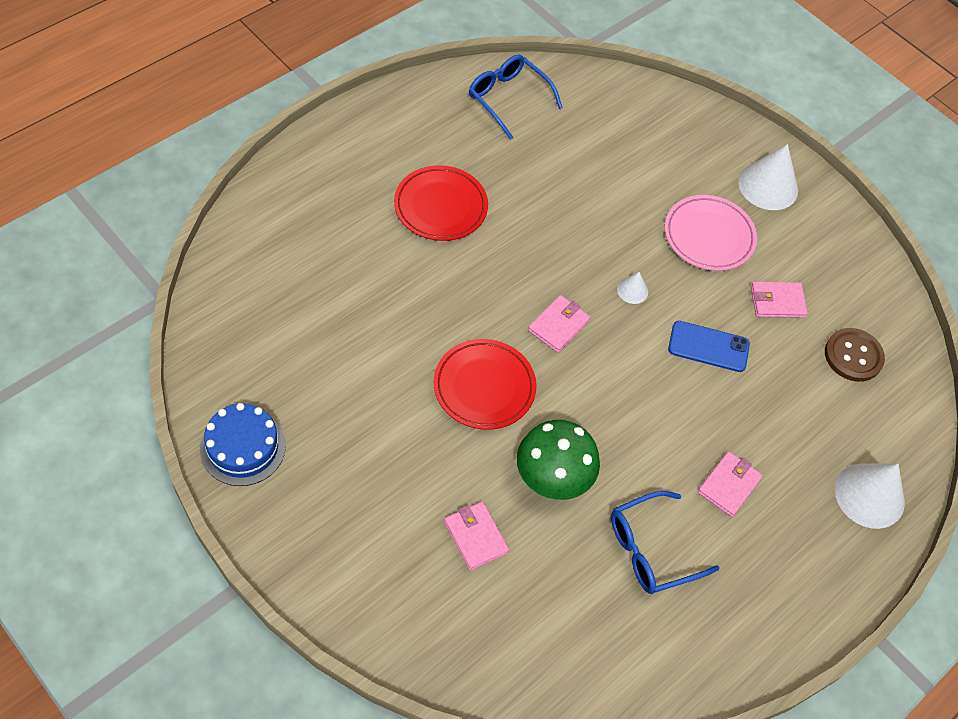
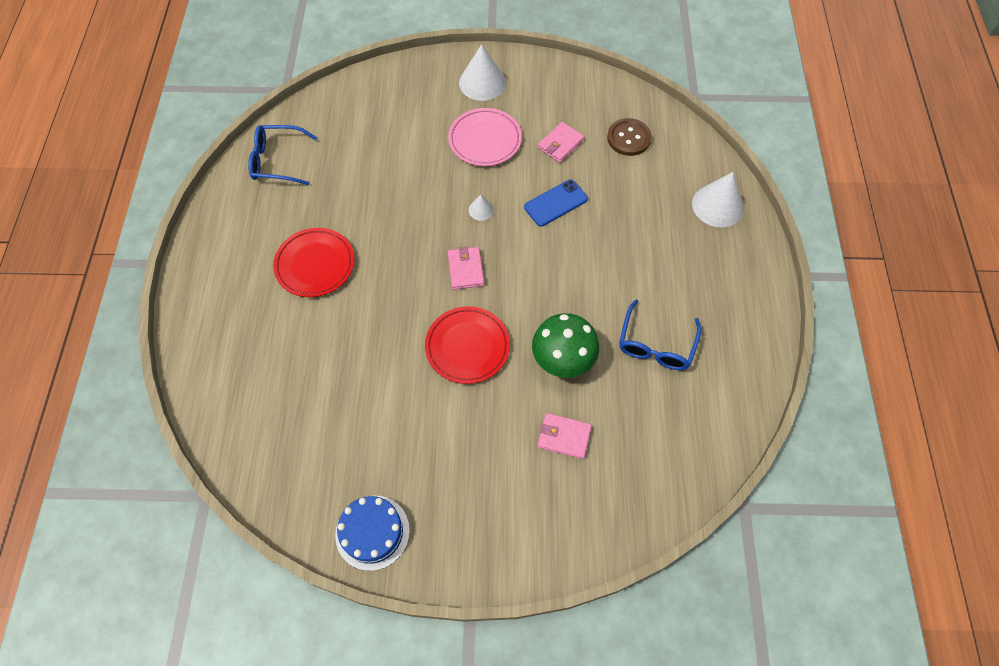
camera: 40 degrees left, 5 degrees up
(728, 485) = (651, 269): pink wallet -> none

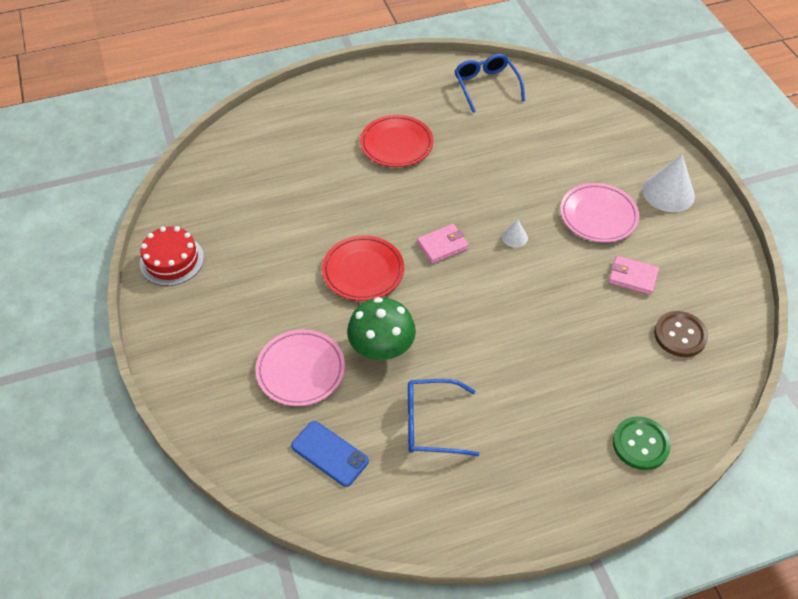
camera: 70 degrees right, 10 degrees down
(372, 532) = (172, 260): blue cake -> red cake
(556, 203) = (556, 293): blue phone -> blue phone (329, 454)
(564, 437) = (300, 370): pink wallet -> pink plate
(718, 205) = (640, 444): white cone -> green button

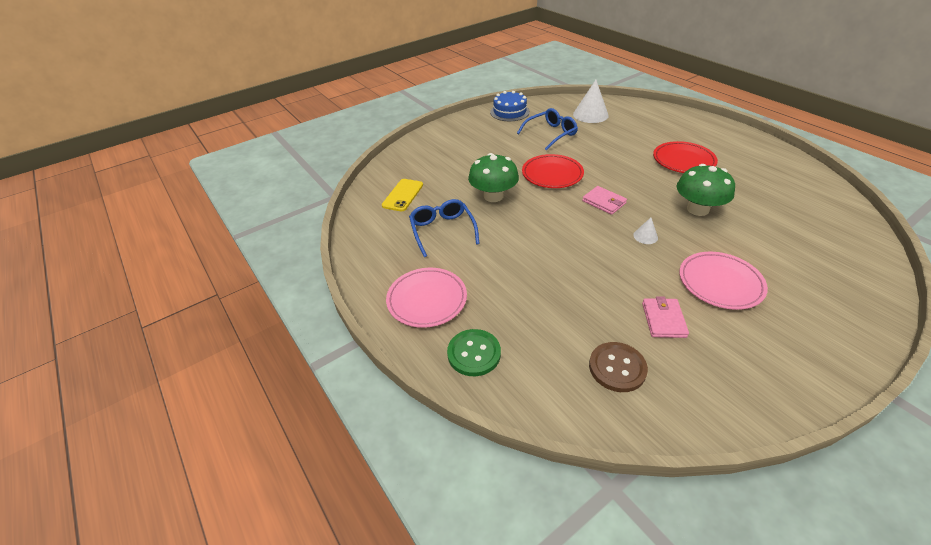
camera: 75 degrees right, 10 degrees down
(172, 260) = (509, 112): red cake -> blue cake
(300, 370) = (458, 170): pink plate -> pink plate (427, 300)
(329, 454) = (403, 195): blue phone -> yellow phone
(486, 86) = (803, 187): blue glasses -> blue glasses (551, 134)
(487, 177) = (697, 209): none -> green mushroom
(668, 193) = (808, 332): white cone -> white cone (590, 114)

